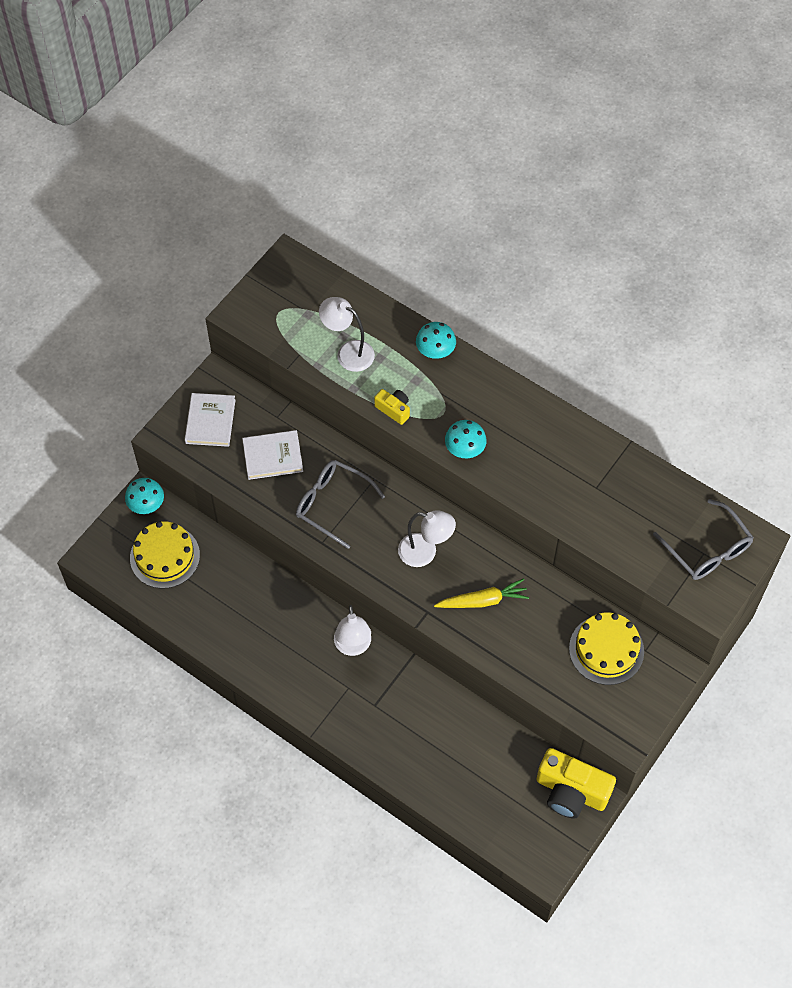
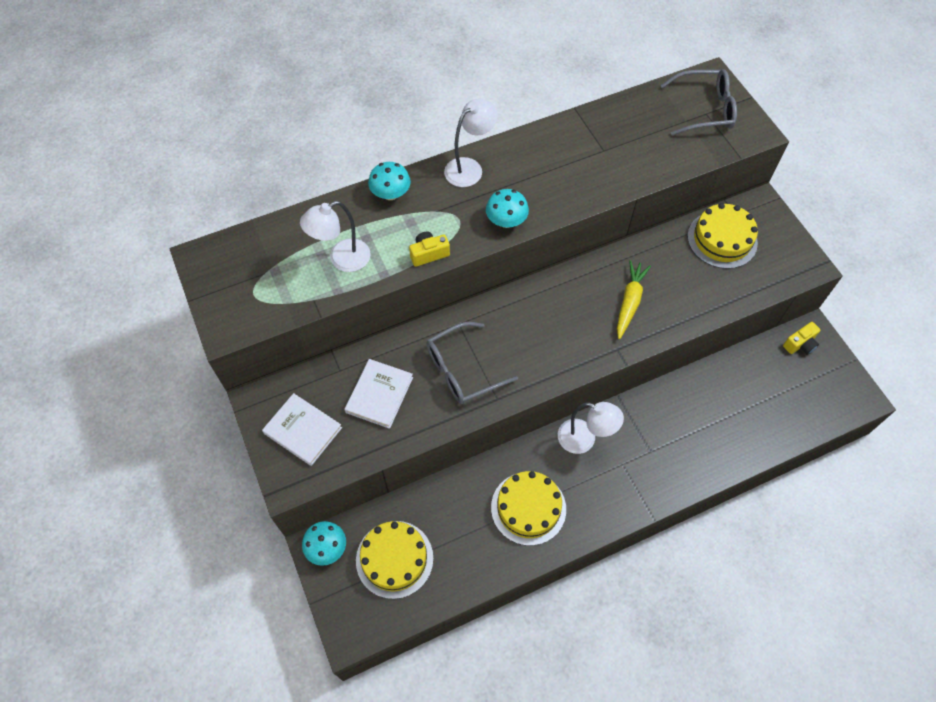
camera: 60 degrees left, 0 degrees up
(264, 632) = (528, 508): none -> yellow cake
(425, 552) = (557, 321): white lamp -> white lamp (469, 168)
(571, 791) = (800, 344): yellow camera -> yellow camera, size x0.51

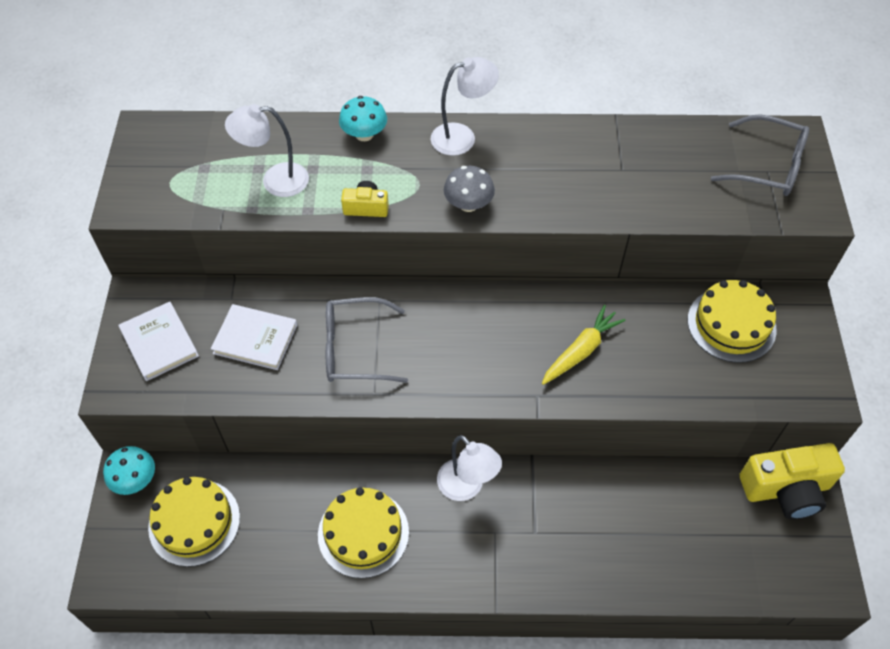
camera: 25 degrees right, 5 degrees down
(379, 395) = (255, 339): white book -> white book turned 60 degrees clockwise
(506, 221) = (468, 204): turquoise mushroom -> grey mushroom
(800, 344) = (786, 489): yellow camera -> yellow camera, size x1.98

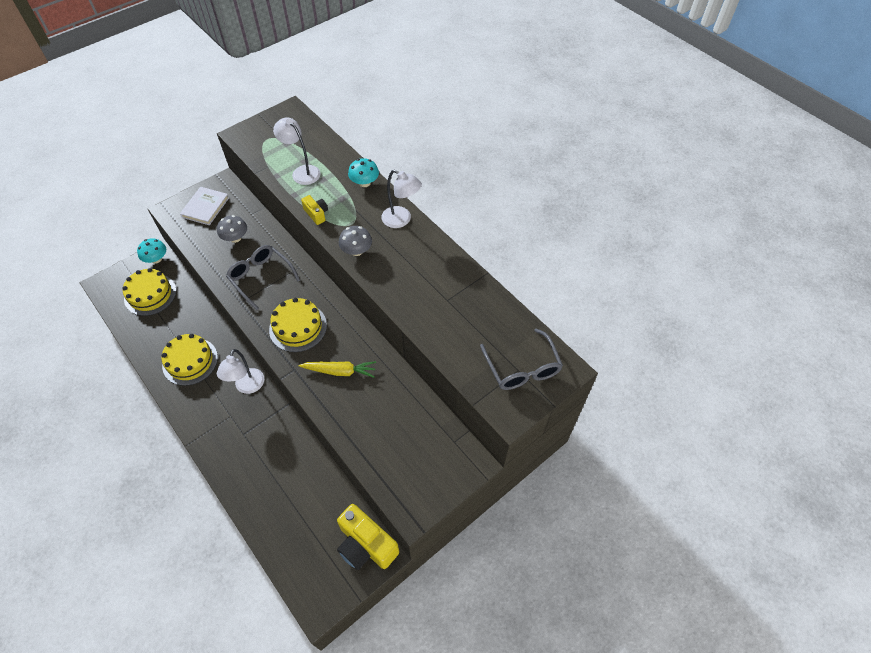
camera: 50 degrees right, 0 degrees up
(255, 339) = (235, 238): white book -> grey mushroom
(731, 324) = (422, 433): yellow cake -> yellow cake (298, 327)

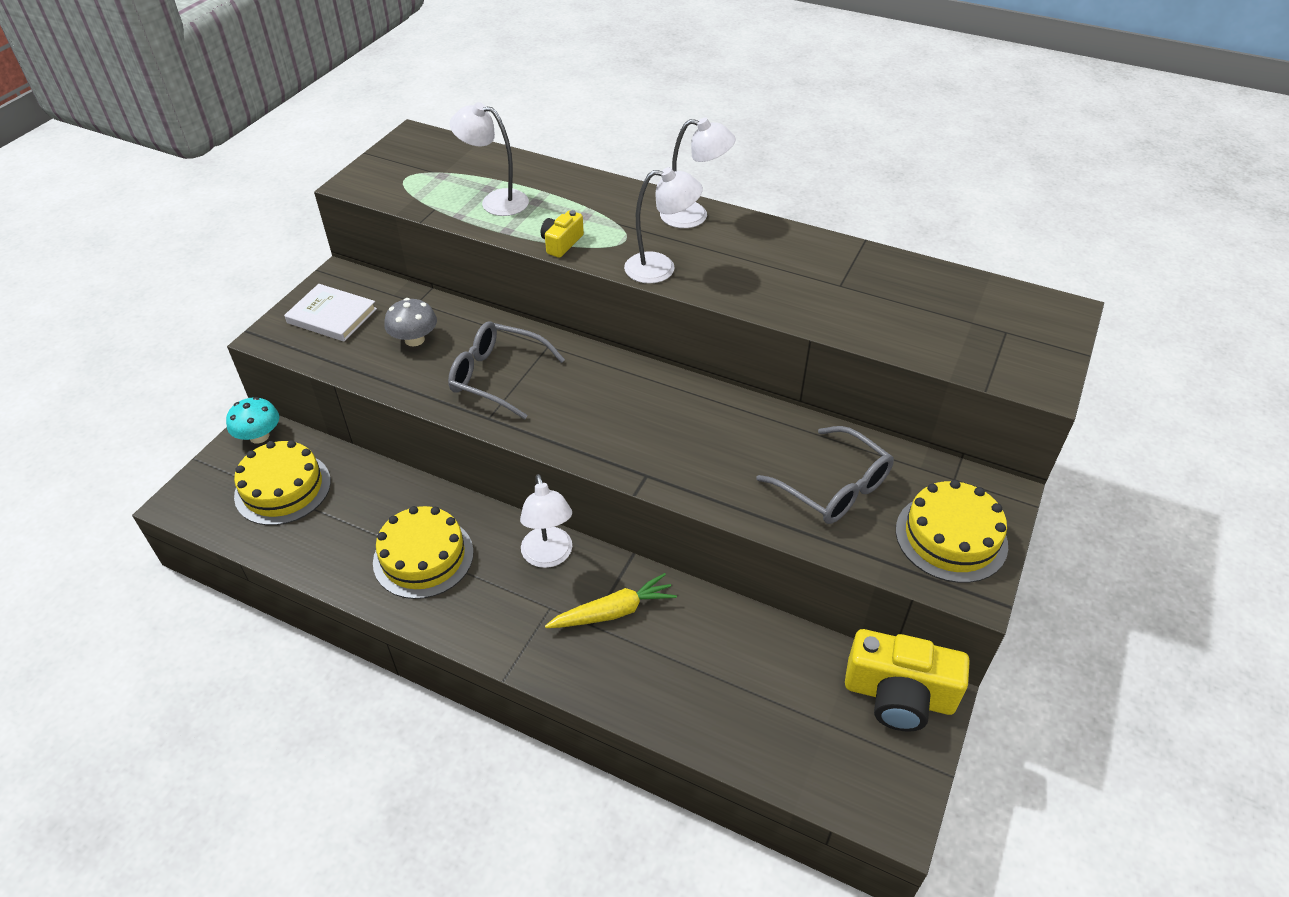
camera: 25 degrees left, 10 degrees down
(205, 207) = (332, 316): white book -> white book turned 60 degrees counterclockwise
(298, 327) = (608, 420): yellow cake -> yellow cake (951, 537)
(316, 214) = (561, 243): yellow camera -> yellow camera turned 90 degrees counterclockwise
(339, 371) = (718, 453): yellow carrot -> yellow carrot (613, 612)
(356, 251) = (661, 268): grey mushroom -> white lamp
(364, 183) = (602, 189): turquoise mushroom -> none
(522, 367) = (1008, 327): grey glasses -> grey glasses (832, 486)

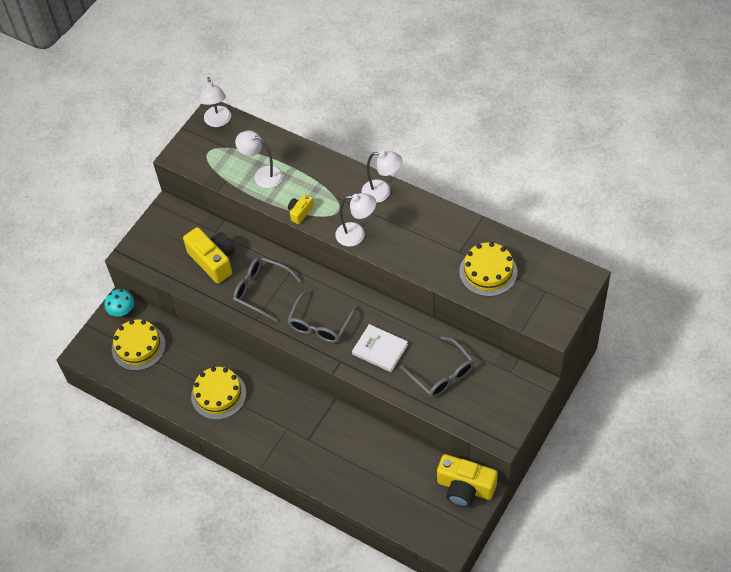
camera: 10 degrees right, 10 degrees up
(332, 316) = (164, 240): white book -> white book (380, 349)
(414, 339) = (213, 261): grey mushroom -> yellow camera
(549, 556) = (288, 398): white lamp -> white lamp (218, 121)
(604, 420) = (320, 324): none -> grey glasses
(613, 612) = (320, 433): yellow carrot -> none
(951, 537) = (498, 408): yellow cake -> yellow cake (488, 272)

